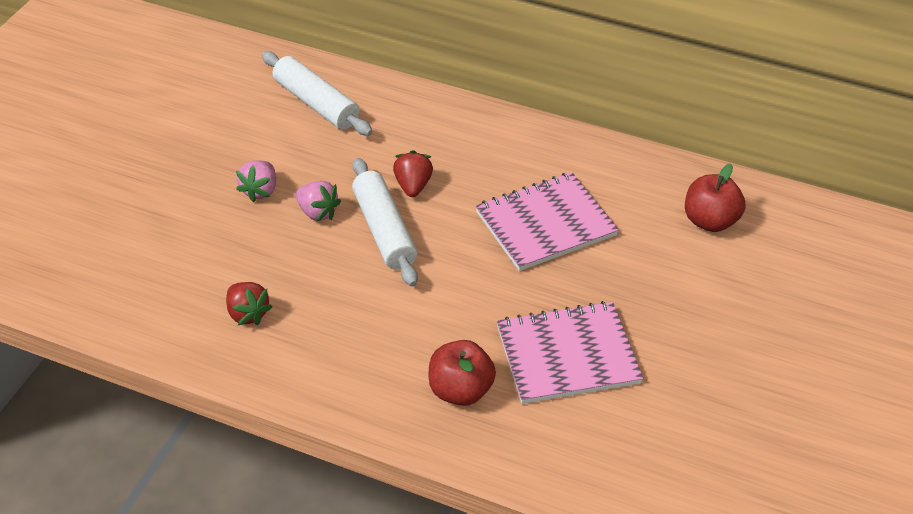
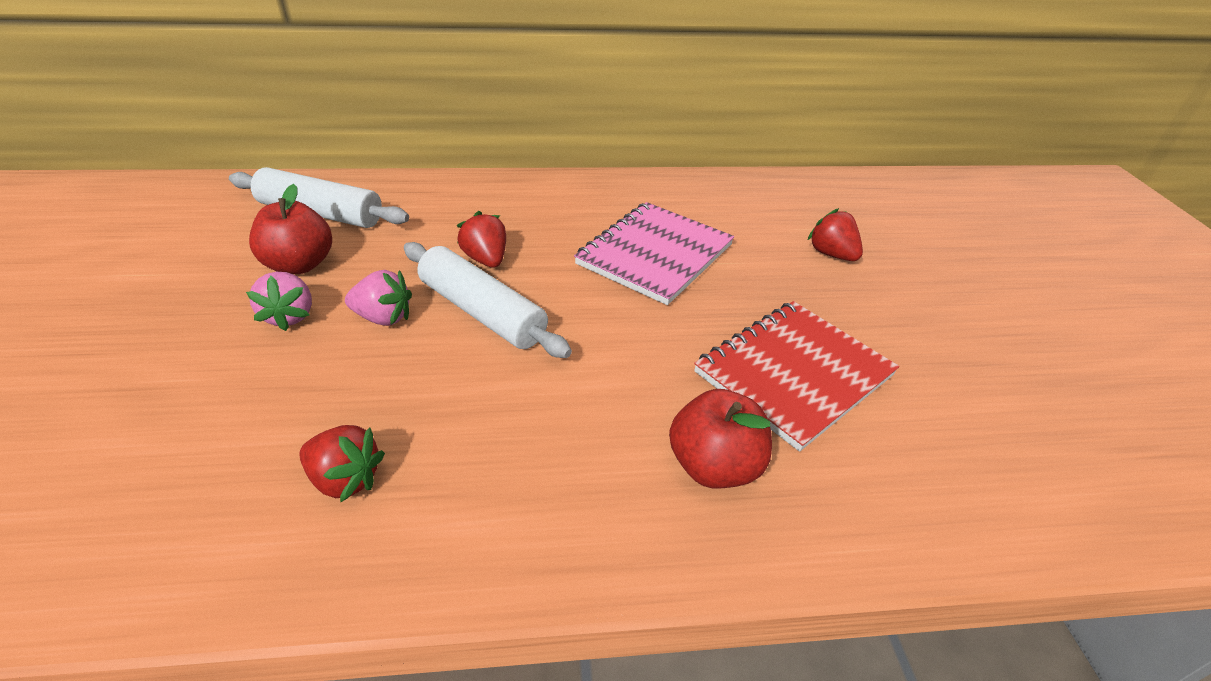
camera: 30 degrees left, 5 degrees down
(567, 355) = (793, 374): pink notebook -> red notebook
(697, 273) = (831, 254): none -> red strawberry
(710, 221) = (797, 211): red apple -> red apple (299, 264)

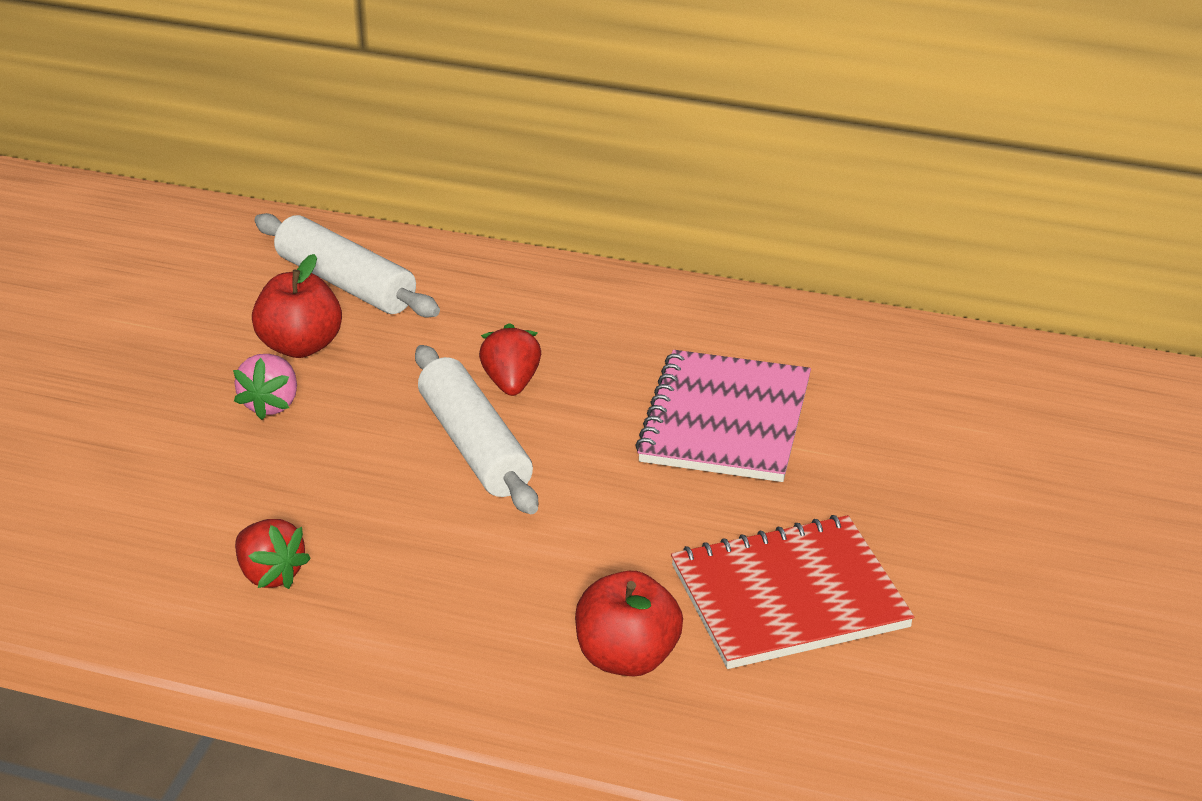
camera: 25 degrees right, 5 degrees down
(383, 317) = (366, 428): pink strawberry -> none
(655, 254) = (725, 420): pink notebook -> pink notebook turned 45 degrees counterclockwise
(831, 254) = (970, 471): red strawberry -> none

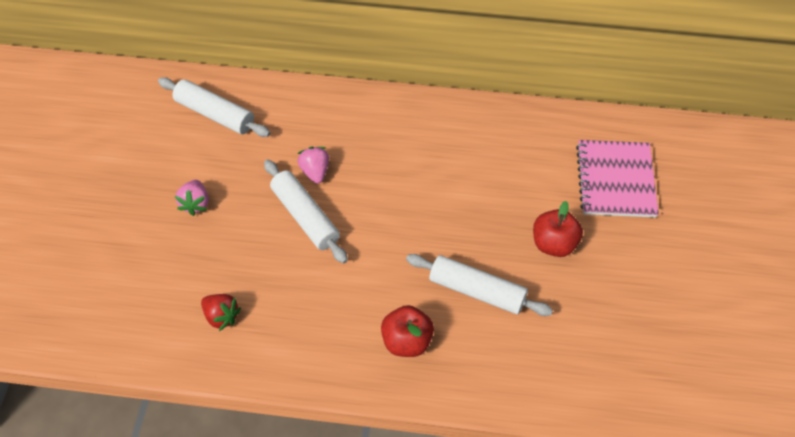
camera: 10 degrees left, 20 degrees up
(300, 346) = (201, 161): red apple -> red apple (554, 244)
(511, 383) = (315, 172): red strawberry -> pink strawberry
(725, 420) = (426, 182): pink notebook -> pink notebook (615, 180)
(789, 596) = (477, 291): red notebook -> white rolling pin

